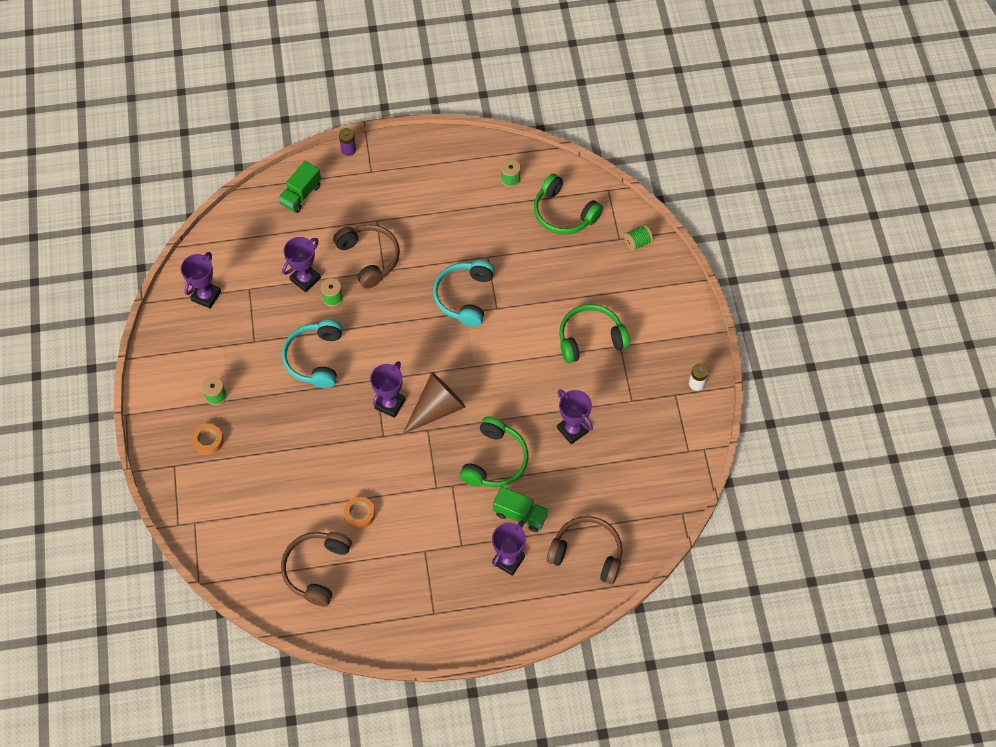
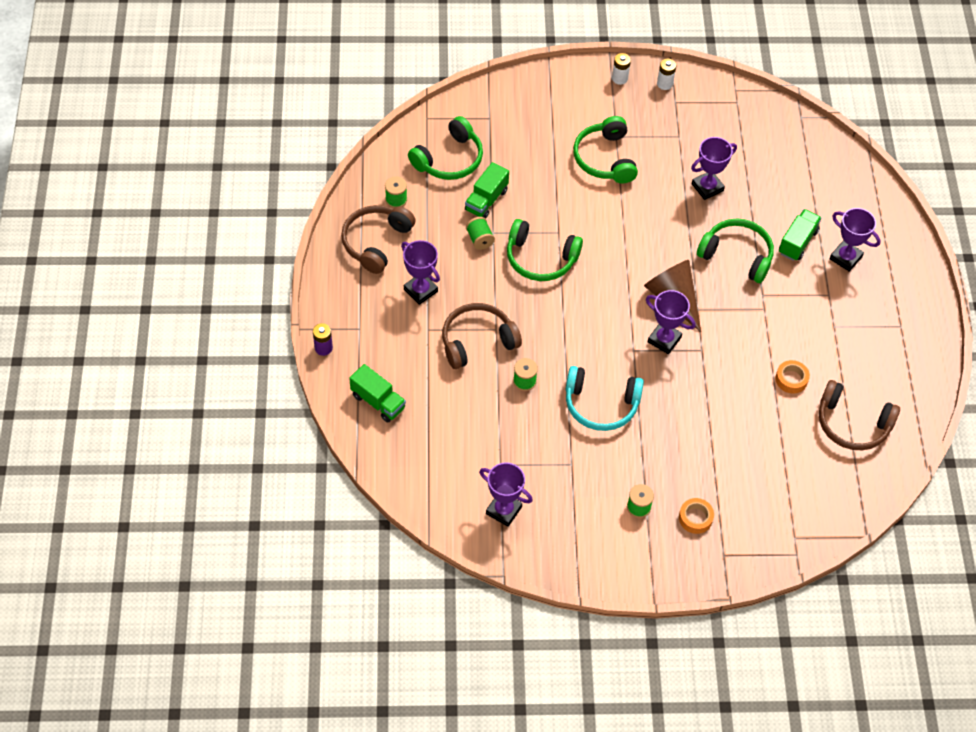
camera: 85 degrees left, 5 degrees down
(305, 279) = (495, 406): purple trophy -> purple trophy (420, 290)
(464, 297) = (540, 259): turquoise headphones -> green headphones
(522, 247) = (486, 200): none -> green truck
(587, 553) = (840, 195): brown headphones -> brown headphones (376, 242)
(637, 242) = (496, 104): green spool -> green spool (479, 239)
(694, 343) = (619, 78): none -> white battery

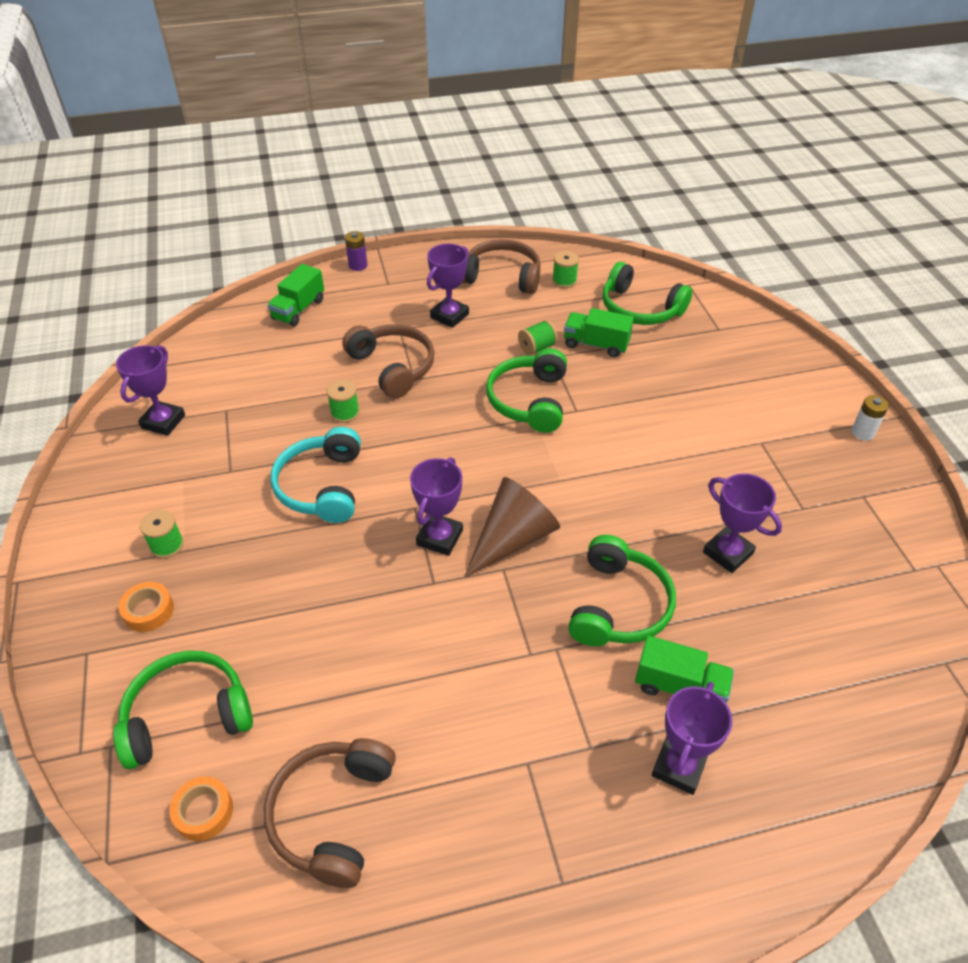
camera: 80 degrees right, 10 degrees down
(605, 158) = (716, 436): green headphones -> green headphones (187, 715)
(664, 84) = (887, 480): white battery -> none
(791, 379) = (405, 708): orange tape -> orange tape (204, 812)

